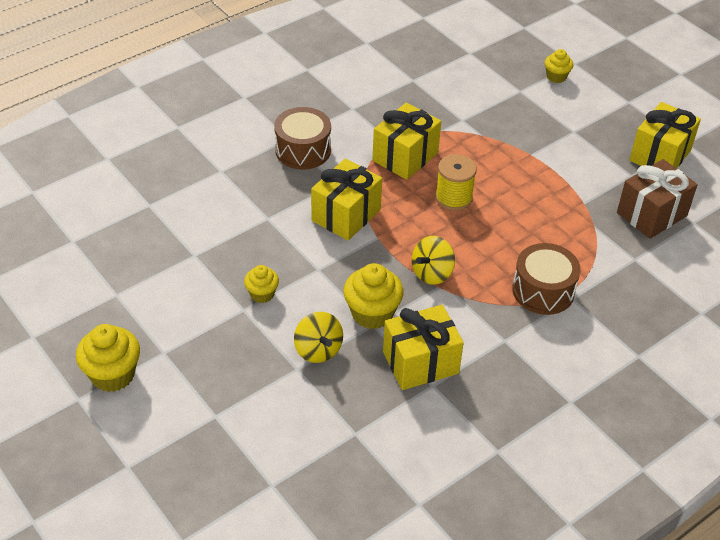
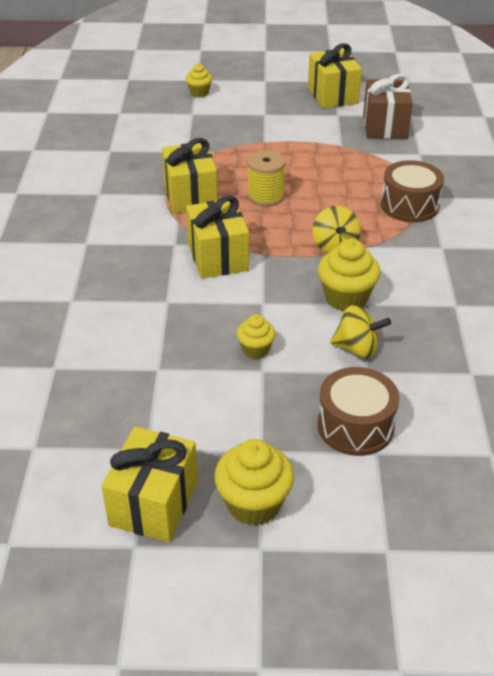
camera: 50 degrees left, 5 degrees down
(303, 150) = (111, 242): brown drum -> brown drum (355, 426)
(420, 363) = (426, 299): yellow gift -> yellow gift (154, 503)

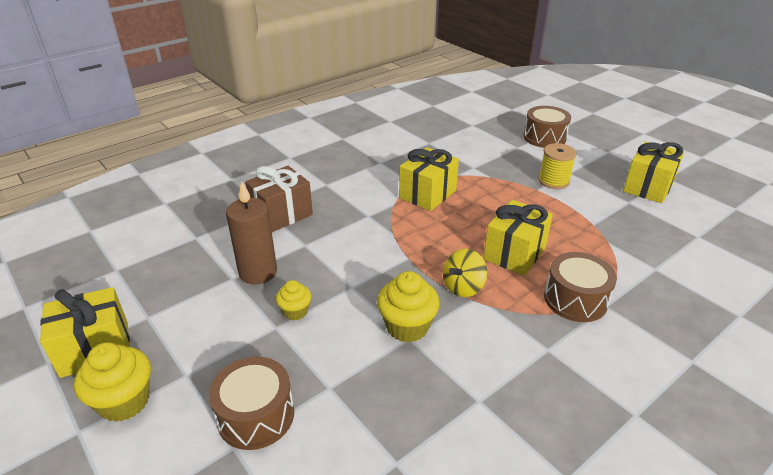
camera: 50 degrees right, 5 degrees down
(171, 348) = (258, 272): none -> brown candle
(199, 93) = (544, 137): yellow cupcake -> brown drum
(218, 257) = (377, 240): yellow gift -> yellow gift (514, 253)
(265, 196) = (474, 223): yellow spool -> yellow spool (553, 181)
(357, 348) = (352, 366): yellow spinning top -> none
(385, 126) = (657, 231): brown gift -> brown gift (281, 214)

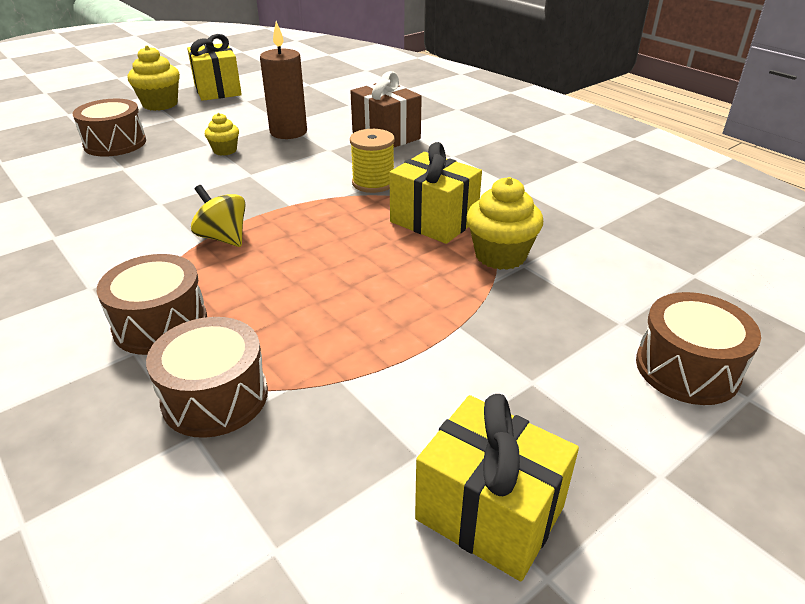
camera: 90 degrees right, 0 degrees up
(407, 327) = (175, 202): yellow cupcake -> yellow cupcake (500, 255)
(514, 253) = (278, 282): yellow gift -> none
(553, 181) = (492, 353): yellow spool -> yellow spool (373, 183)
(626, 265) = (215, 397): none -> brown drum

